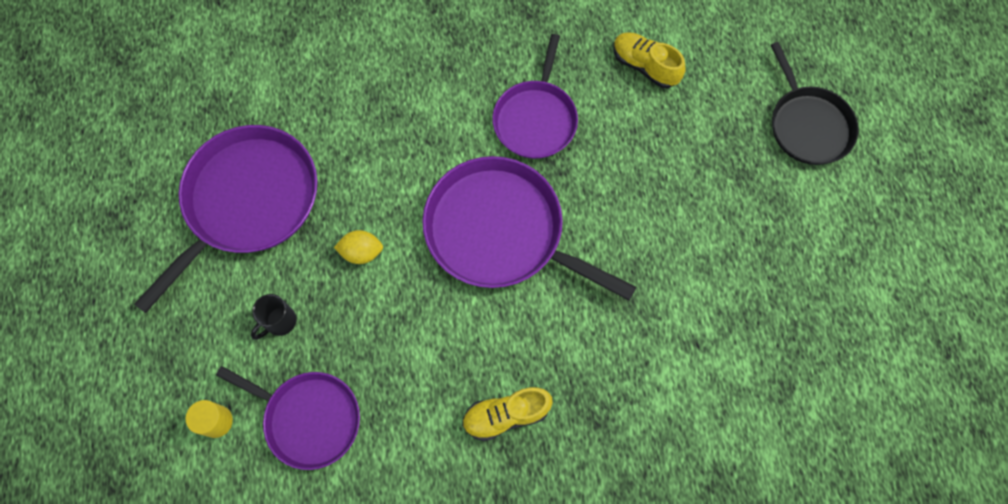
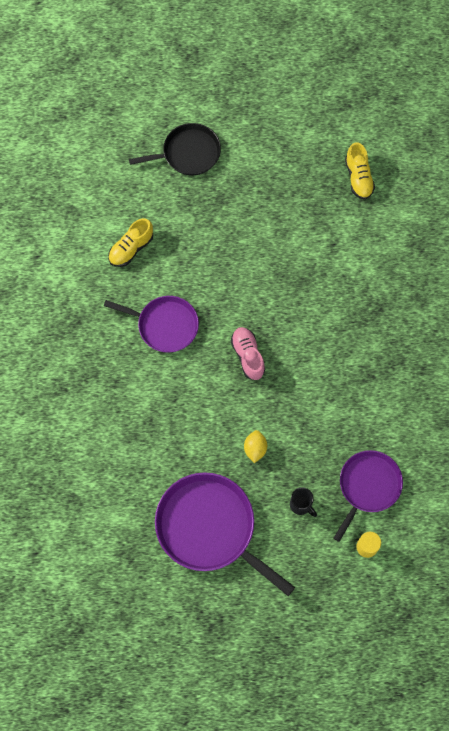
camera: 85 degrees left, 0 degrees up
(500, 231) = (248, 356): purple pan -> pink shoe
(506, 415) = (372, 363): yellow shoe -> yellow shoe (358, 178)

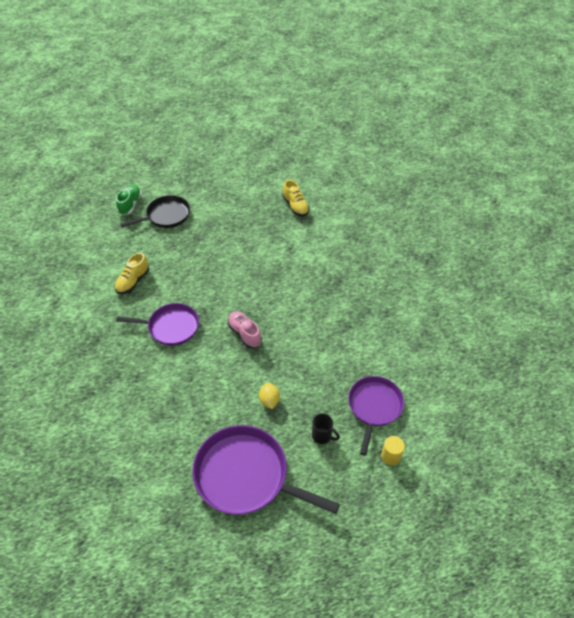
camera: 15 degrees left, 20 degrees down
(145, 123) = (130, 204): none -> green shoe

